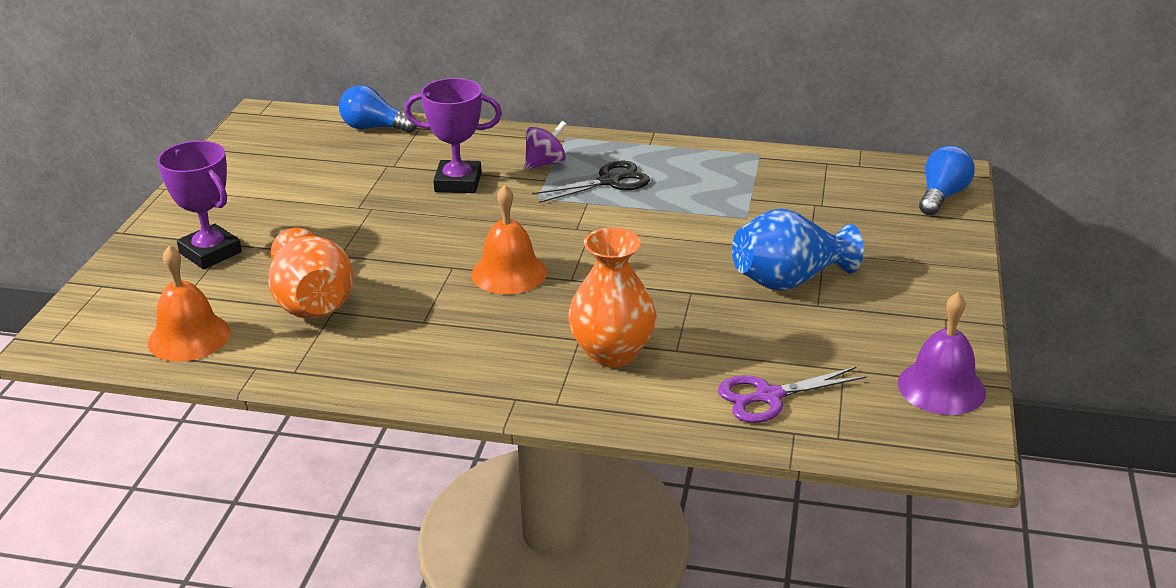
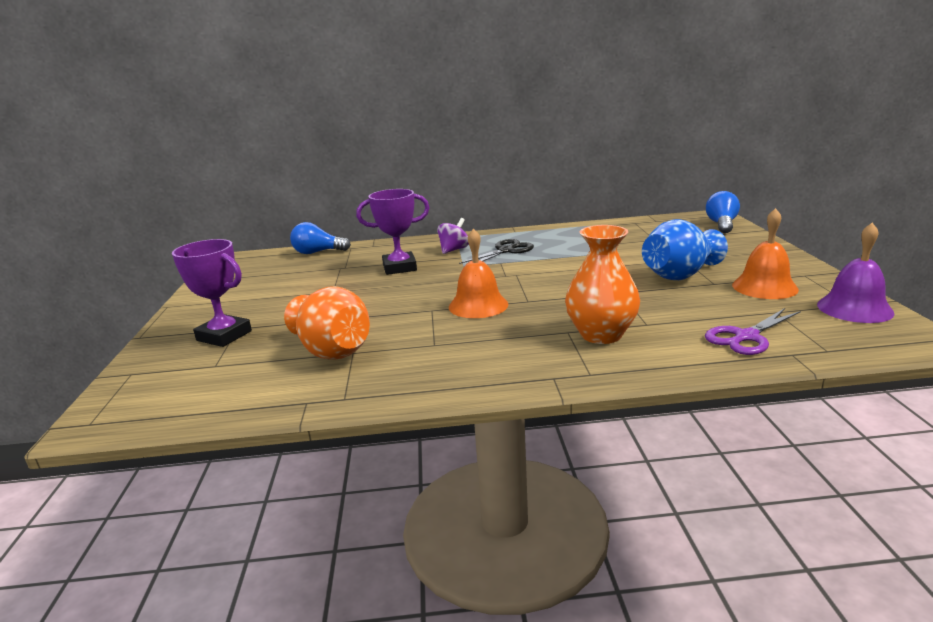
camera: 15 degrees left, 10 degrees down
(189, 337) = (230, 393): orange bell -> orange bell (764, 287)

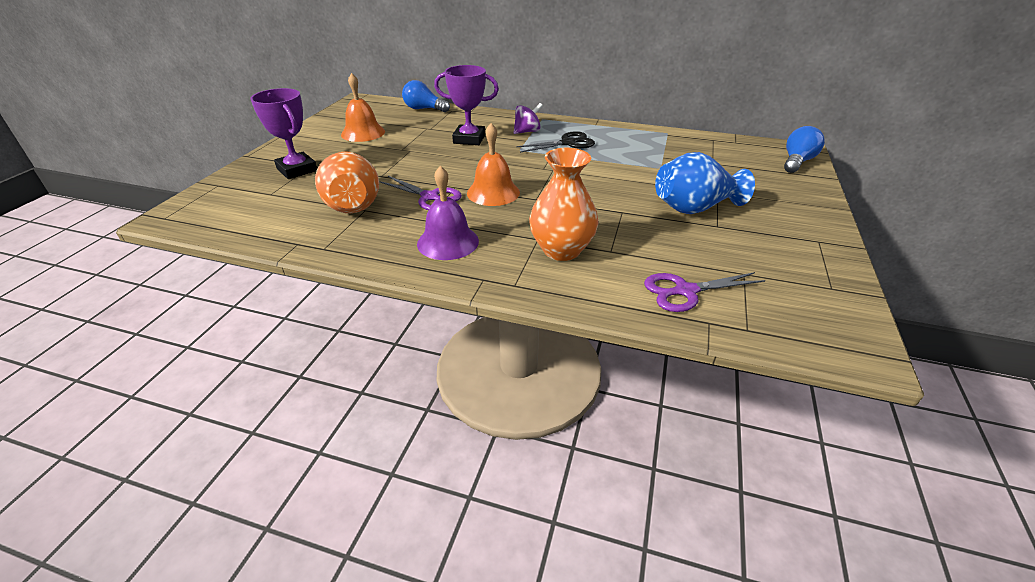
camera: 20 degrees right, 15 degrees up
(414, 324) = (430, 197): none -> purple scissors
(764, 287) = (762, 243): orange bell -> orange bell (363, 133)
(854, 308) = (828, 293): purple bell -> purple bell (448, 242)

